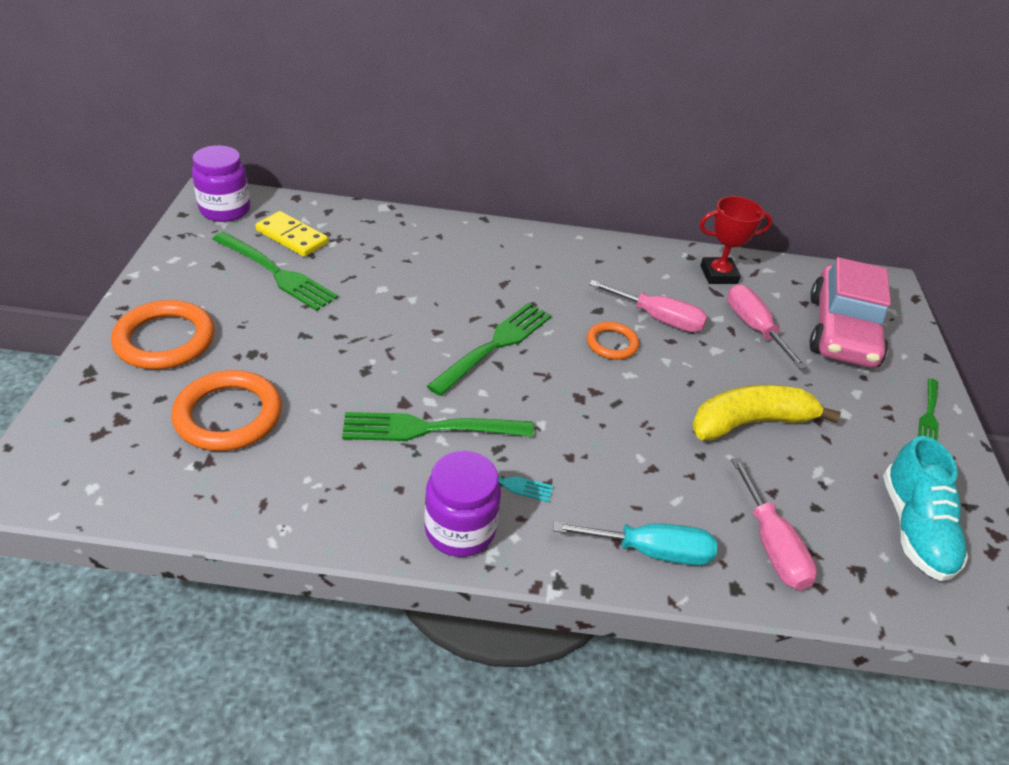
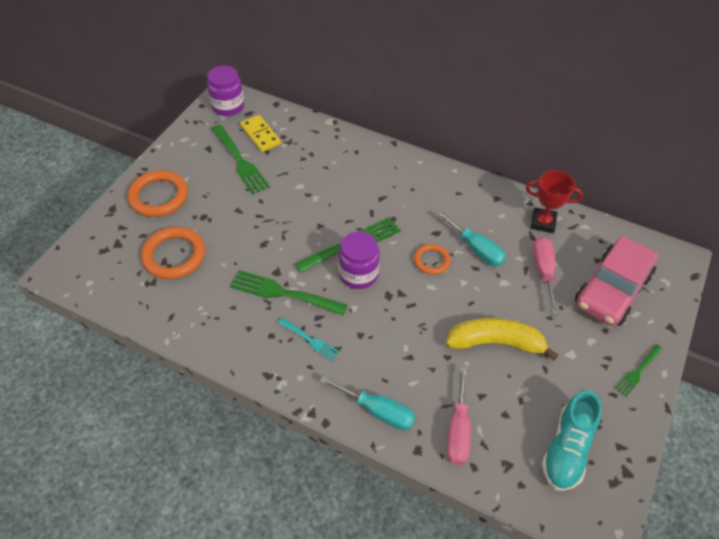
camera: 25 degrees right, 10 degrees up
(460, 530) = (270, 363): purple jar -> purple jar (358, 274)
(658, 319) = (476, 249): pink screwdriver -> turquoise screwdriver

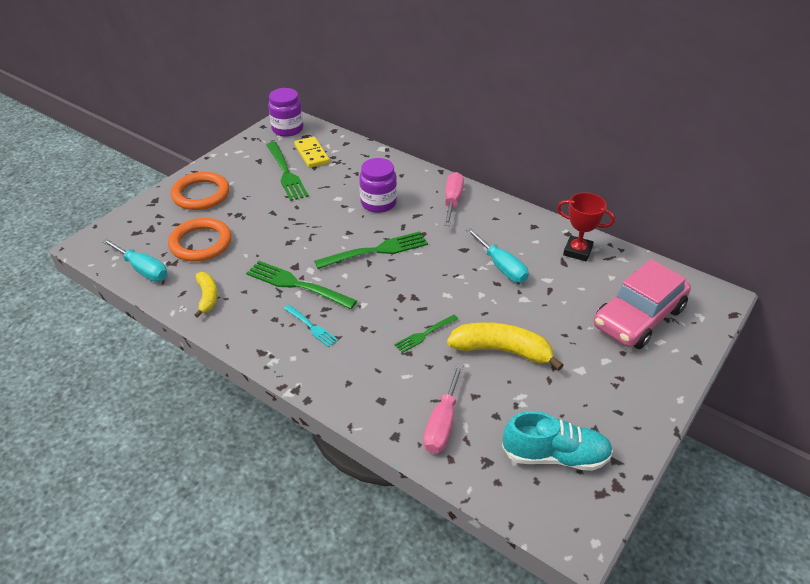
camera: 10 degrees right, 10 degrees down
(198, 319) = (207, 297): none -> yellow banana
(358, 274) = (375, 276): purple jar -> purple jar (378, 203)
(377, 411) = (363, 396): turquoise screwdriver -> turquoise screwdriver (143, 269)
(431, 261) = (453, 272): orange ring -> none
(543, 272) = (568, 294): pink screwdriver -> pink screwdriver (452, 201)
(567, 449) = (555, 456): turquoise shoe -> turquoise shoe turned 120 degrees counterclockwise
(638, 371) = (651, 393): green fork -> green fork (425, 334)

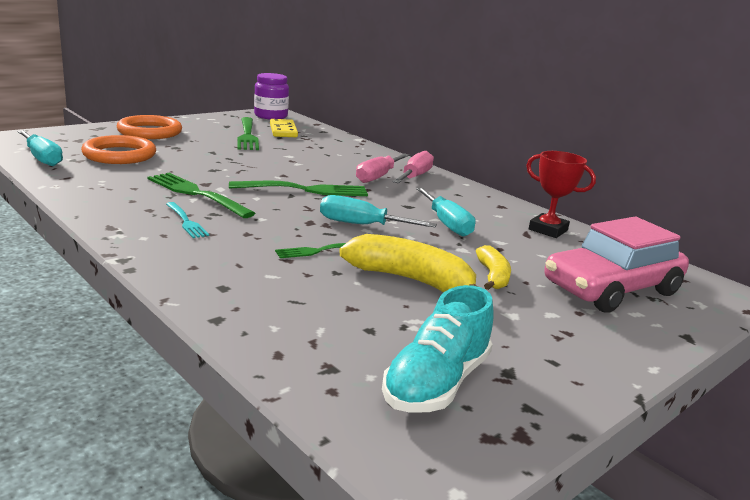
camera: 10 degrees right, 20 degrees down
(207, 297) = (90, 184): yellow banana -> yellow banana (493, 276)
(378, 203) = (331, 165): purple jar -> none
(440, 289) = (361, 225): none -> turquoise screwdriver
(442, 423) = (289, 321): pink screwdriver -> pink screwdriver (378, 177)
(555, 456) = (436, 383): turquoise shoe -> turquoise shoe turned 105 degrees clockwise

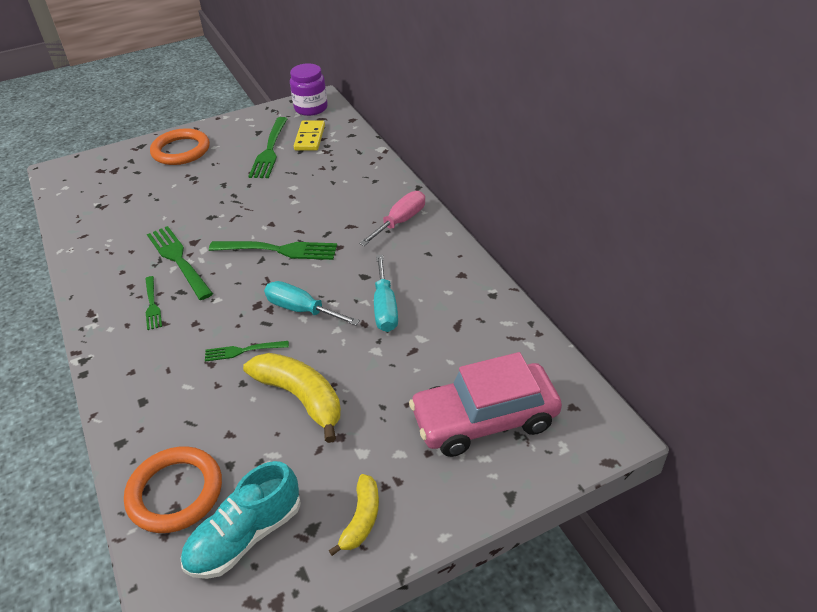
camera: 20 degrees right, 20 degrees up
(42, 158) = (74, 205): turquoise screwdriver -> none
(119, 155) = (139, 195): orange ring -> orange ring (175, 492)
(186, 221) = (152, 304): turquoise fork -> green fork
(378, 177) = (362, 223): pink screwdriver -> none
(493, 276) = (379, 395): yellow banana -> yellow banana (361, 519)
(548, 230) = (484, 318): red trophy -> none

